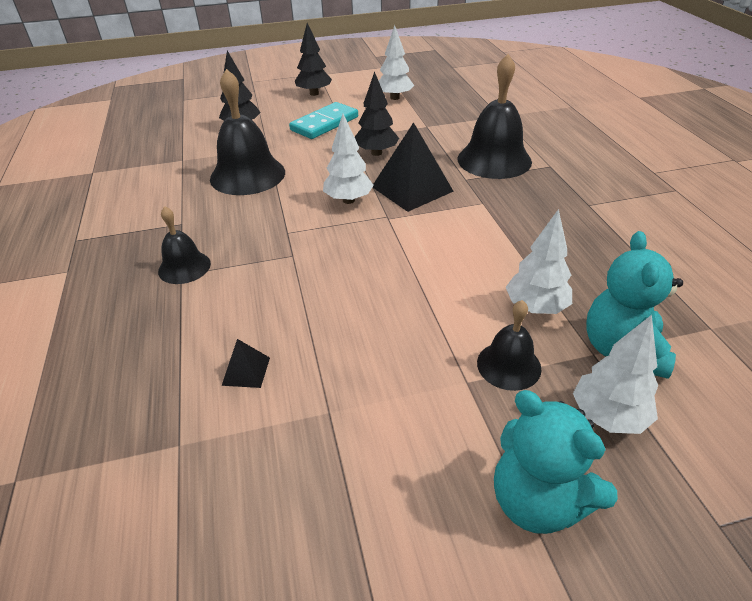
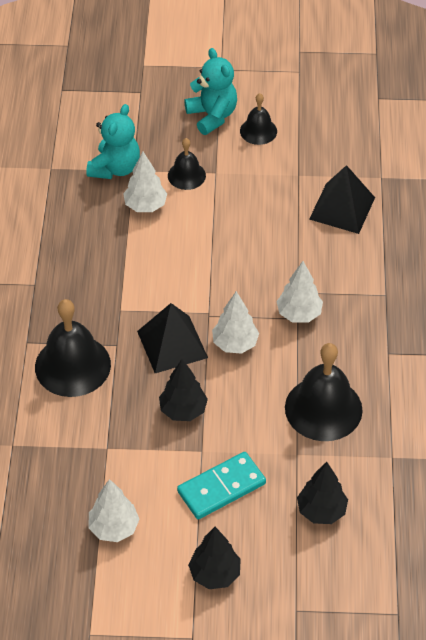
camera: 165 degrees left, 10 degrees up
(184, 267) = (383, 301): black bell -> black bell (258, 131)
(246, 371) = (342, 208): black pyramid -> black pyramid, size x2.15
(608, 416) = (152, 139): white tree -> white tree (299, 314)

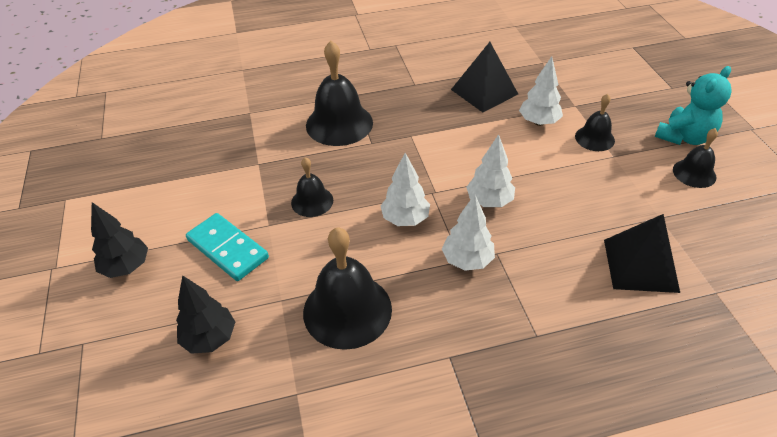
camera: 75 degrees right, 5 degrees down
(114, 528) = (174, 188): white tree -> white tree (489, 201)
(115, 168) = (569, 95): turquoise teddy bear -> none
(172, 344) = (386, 176): black pyramid -> black pyramid (484, 91)
(183, 410) = (312, 201): black tree -> black bell

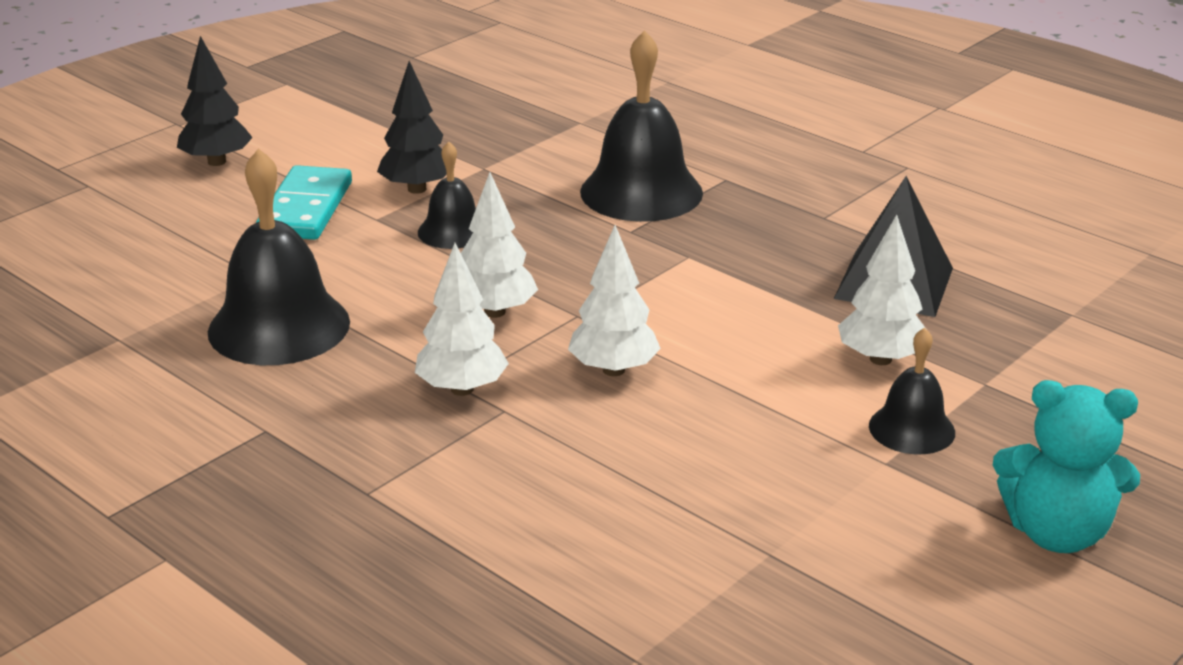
camera: 55 degrees right, 15 degrees down
(210, 338) = (155, 253): black tree -> black tree (416, 189)
(640, 265) = (618, 558): black pyramid -> none
(694, 173) = (952, 568): black bell -> none

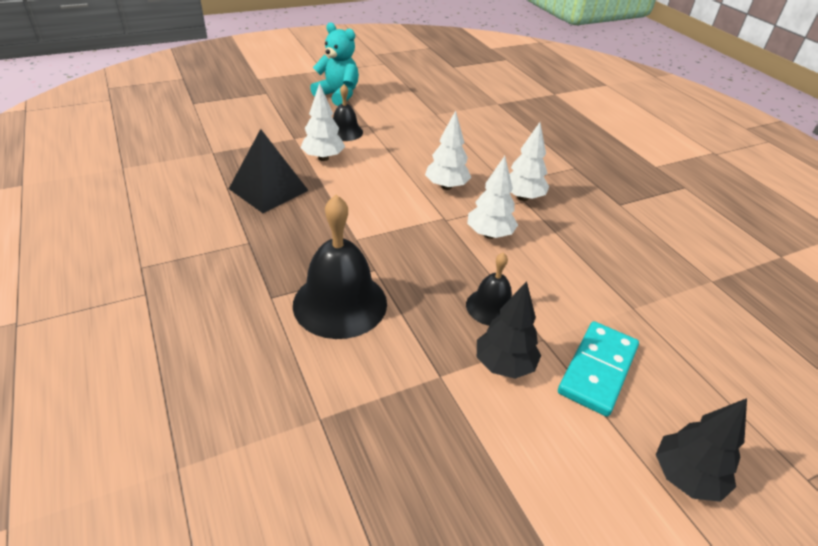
camera: 160 degrees left, 10 degrees up
(279, 326) = (615, 261): black bell -> none

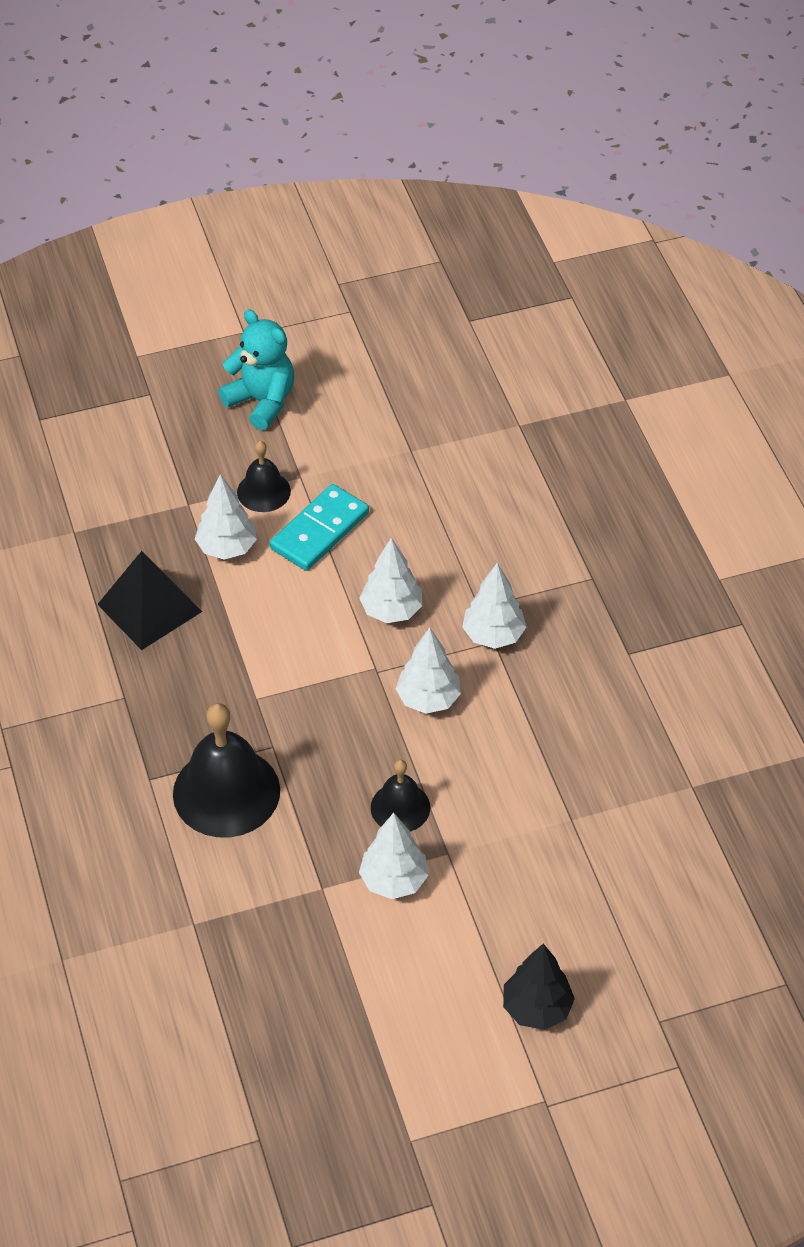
camera: 10 degrees right, 10 degrees up
(504, 365) = (394, 880): black tree -> white tree
(598, 370) = (495, 893): turquoise domino -> turquoise domino (320, 531)

